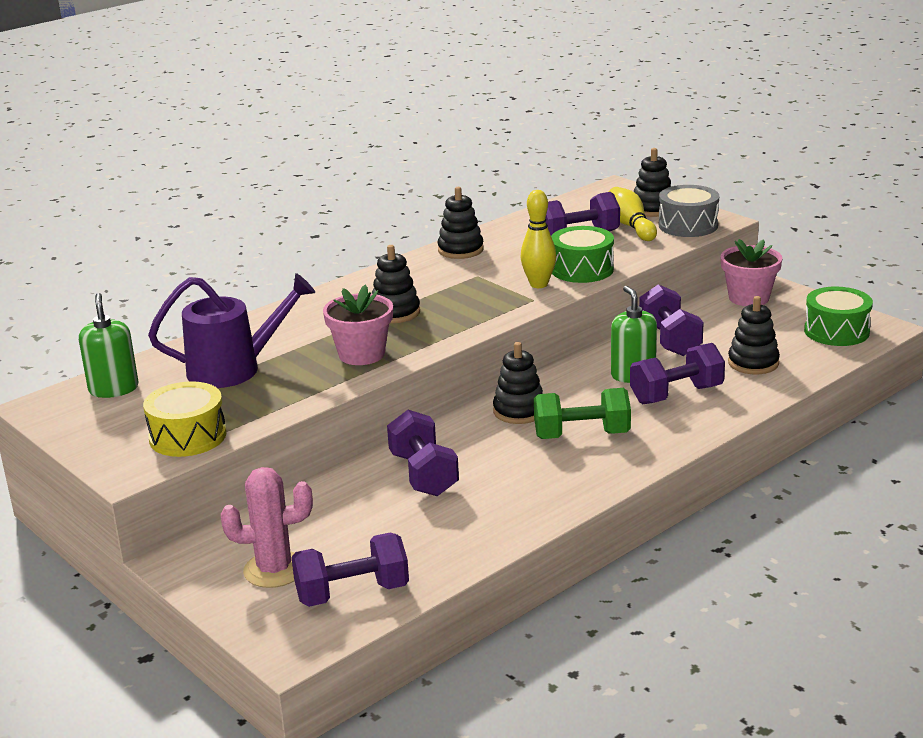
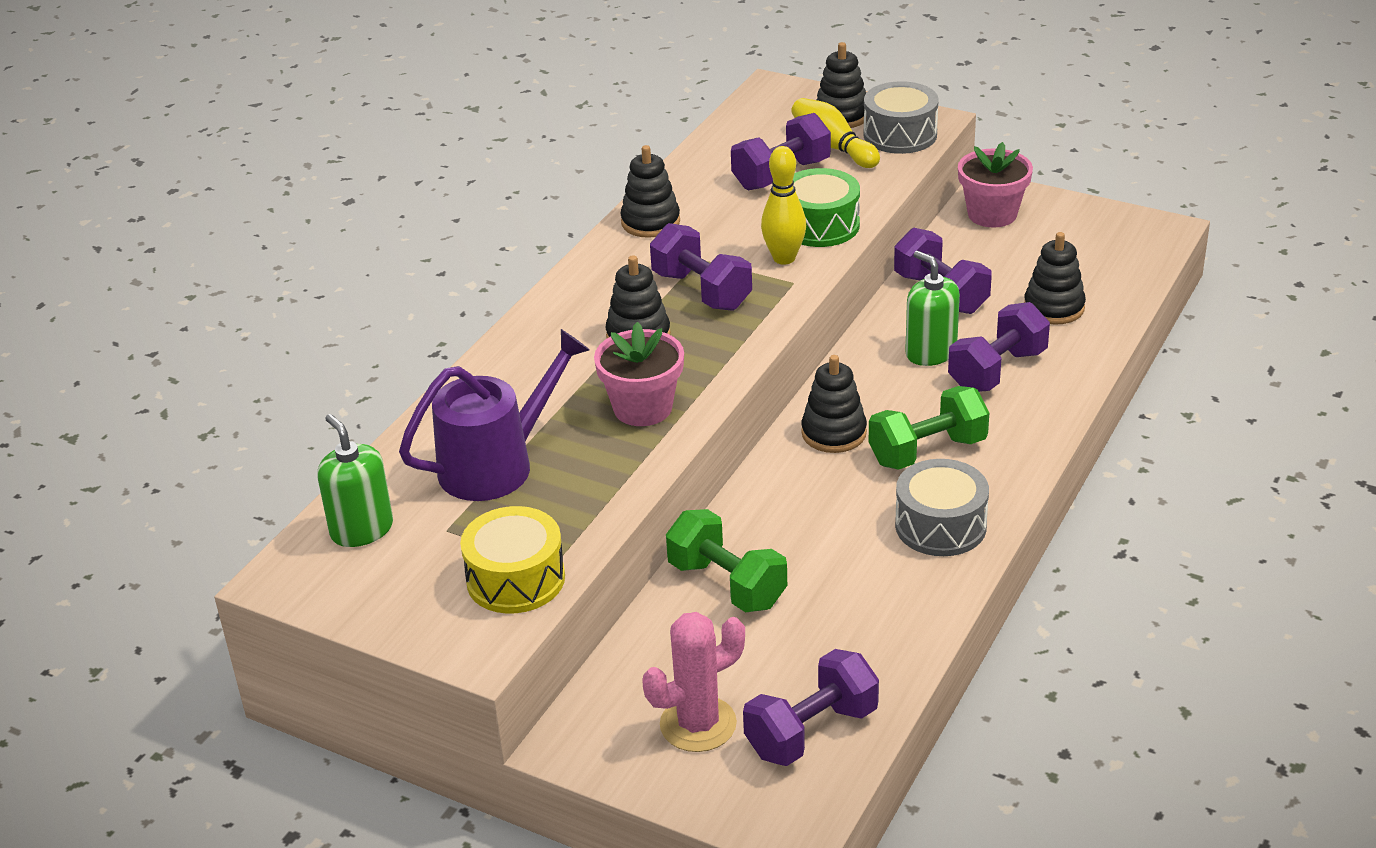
camera: 20 degrees left, 10 degrees up
(366, 488) = (727, 584): none -> green dumbbell
(423, 474) = (782, 549): purple dumbbell -> purple dumbbell (701, 291)
(554, 484) = (940, 526): none -> grey drum
(836, 331) = (1117, 244): green drum -> none

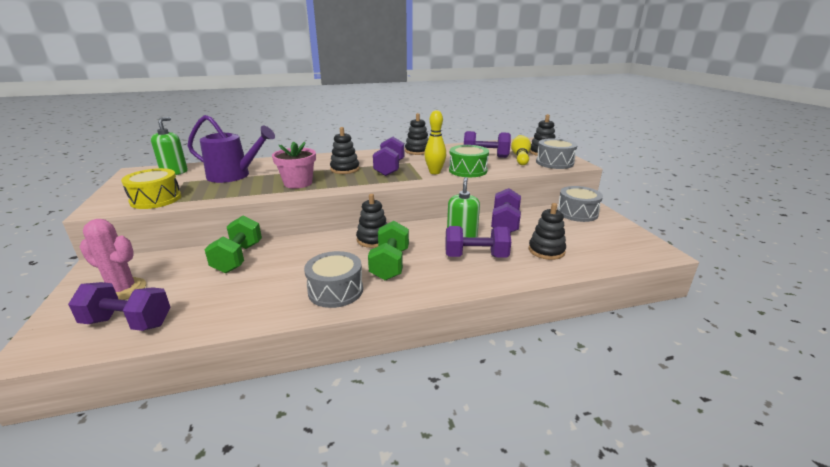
camera: 45 degrees right, 10 degrees down
(927, 451) = (390, 264): green dumbbell -> green dumbbell turned 75 degrees clockwise
(992, 214) = (577, 213): pink flower pot -> grey drum

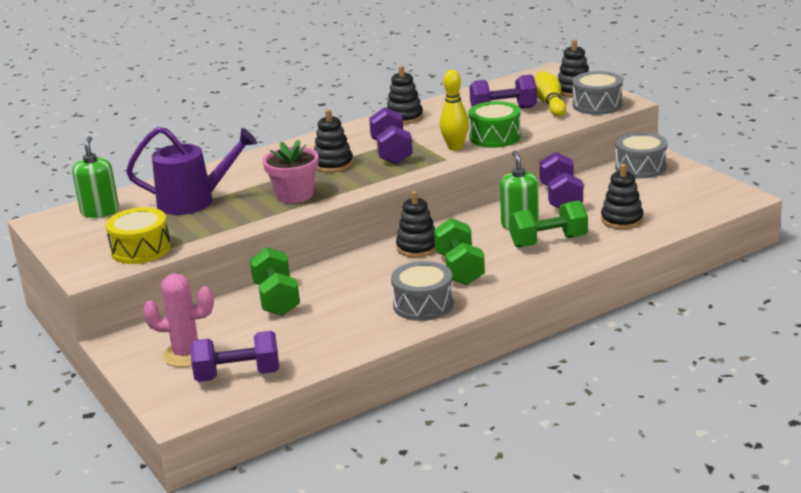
camera: 15 degrees left, 0 degrees up
(476, 256) = (548, 242): purple dumbbell -> green dumbbell

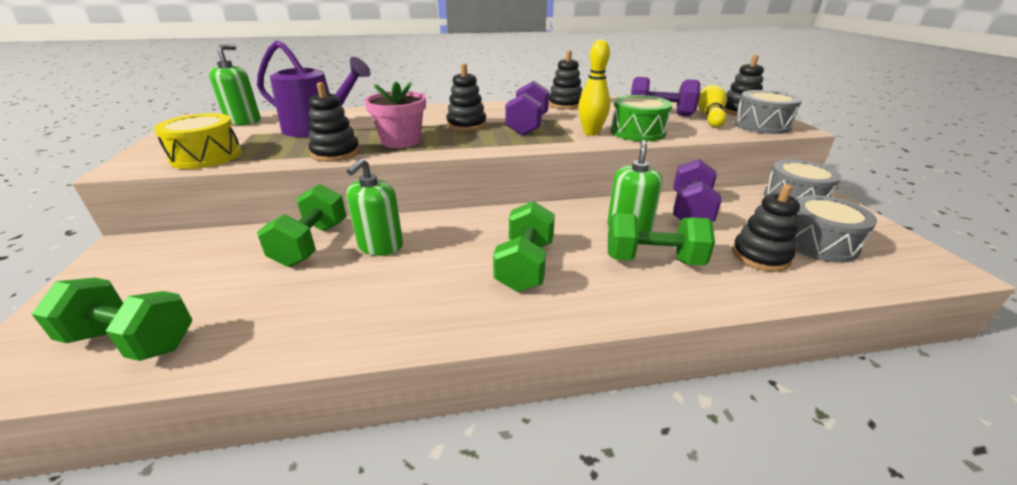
camera: 20 degrees right, 5 degrees up
(186, 354) = (142, 285): pink cactus -> none
(238, 375) = (131, 341): purple dumbbell -> green dumbbell
(335, 286) = (380, 246): none -> green soap dispenser
(417, 247) = (502, 226): black stacking toy -> black stacking toy (335, 153)
(423, 305) = (442, 305): grey drum -> grey drum (819, 243)

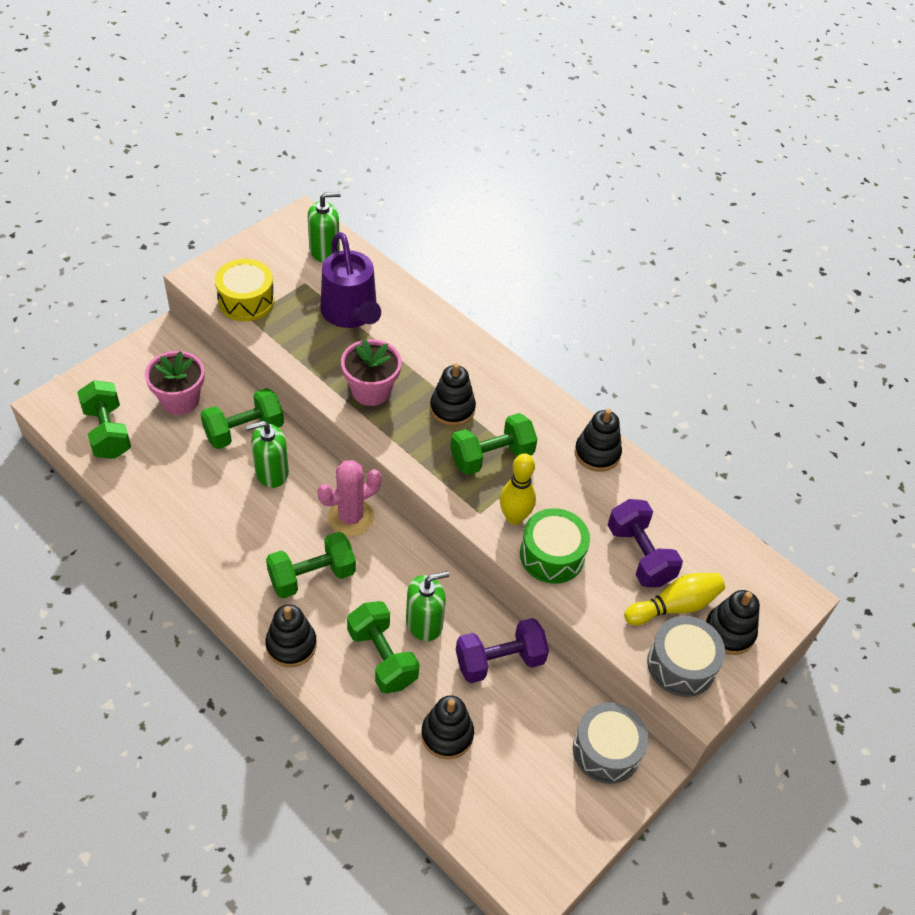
camera: 50 degrees right, 20 degrees up
(206, 268) = (180, 400): none -> pink flower pot
(335, 153) = (312, 368): black stacking toy -> black stacking toy (291, 645)
(484, 225) = (350, 517): none -> pink cactus
(527, 126) = (491, 457): purple dumbbell -> green dumbbell
(819, 243) = (509, 779): grey drum -> none

